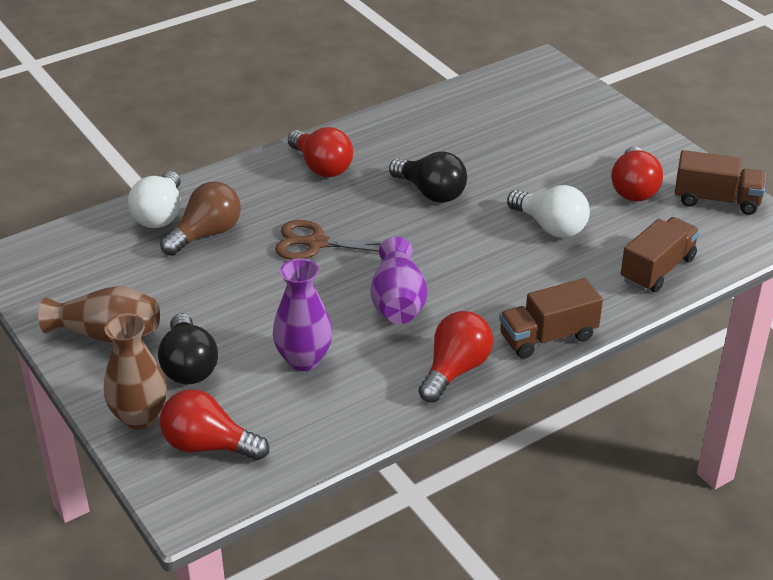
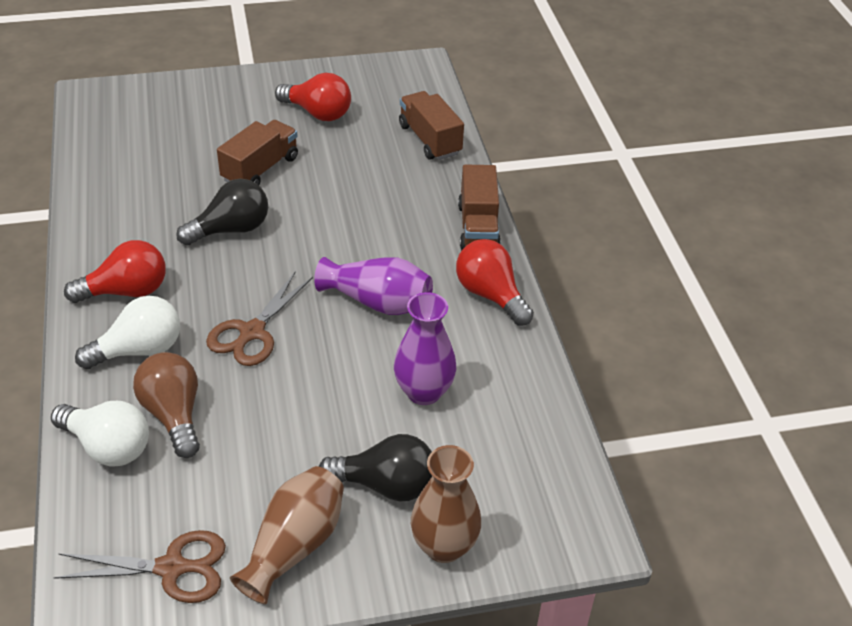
camera: 70 degrees left, 5 degrees up
(64, 282) = (171, 568): none -> brown scissors
(208, 445) = (511, 498): red light bulb -> none
(550, 226) = (335, 175): white light bulb -> white light bulb (139, 350)
(716, 200) = (364, 79): brown truck -> brown truck (260, 169)

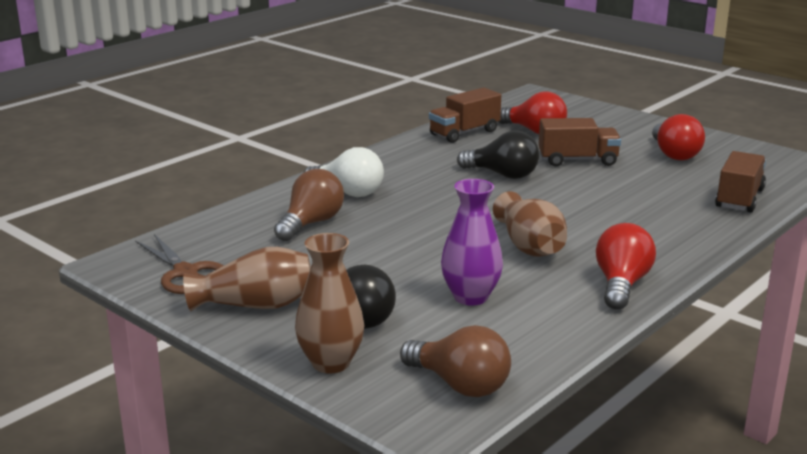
camera: 55 degrees right, 20 degrees down
(108, 447) = (256, 216): white light bulb -> none
(126, 291) = (390, 169): red light bulb -> red light bulb (534, 131)
(252, 332) = (422, 217): brown scissors -> none
(378, 302) = (529, 246): purple vase -> brown vase
(478, 227) = (685, 252): brown truck -> brown truck (464, 133)
(546, 483) = (460, 385): none -> brown light bulb

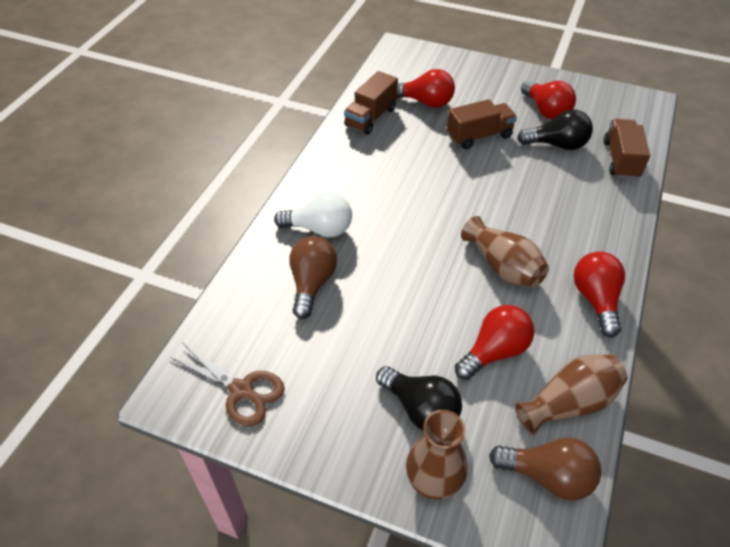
camera: 20 degrees left, 25 degrees up
(255, 305) = (328, 419): brown vase -> brown vase (569, 403)
(470, 297) = (494, 351): purple vase -> red light bulb
(503, 175) = (432, 171): black light bulb -> black light bulb (557, 145)

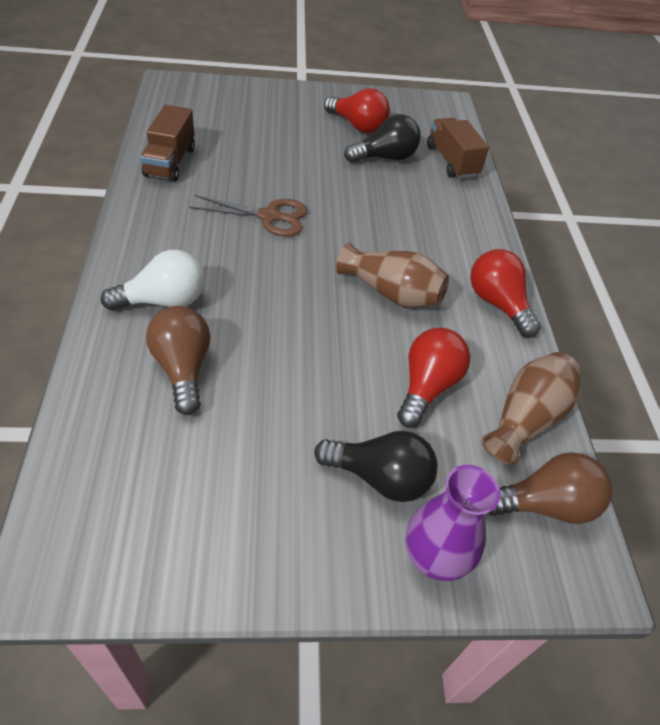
camera: 30 degrees left, 0 degrees up
(241, 390) = (147, 532): brown scissors -> brown scissors (269, 216)
(425, 102) = (226, 136): red light bulb -> none
(433, 482) = (434, 558): brown vase -> purple vase
(479, 136) = (302, 162): brown truck -> none

